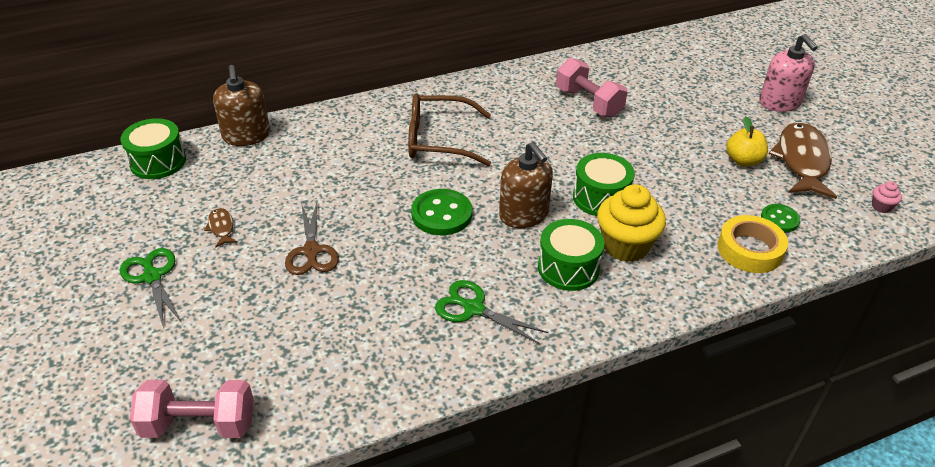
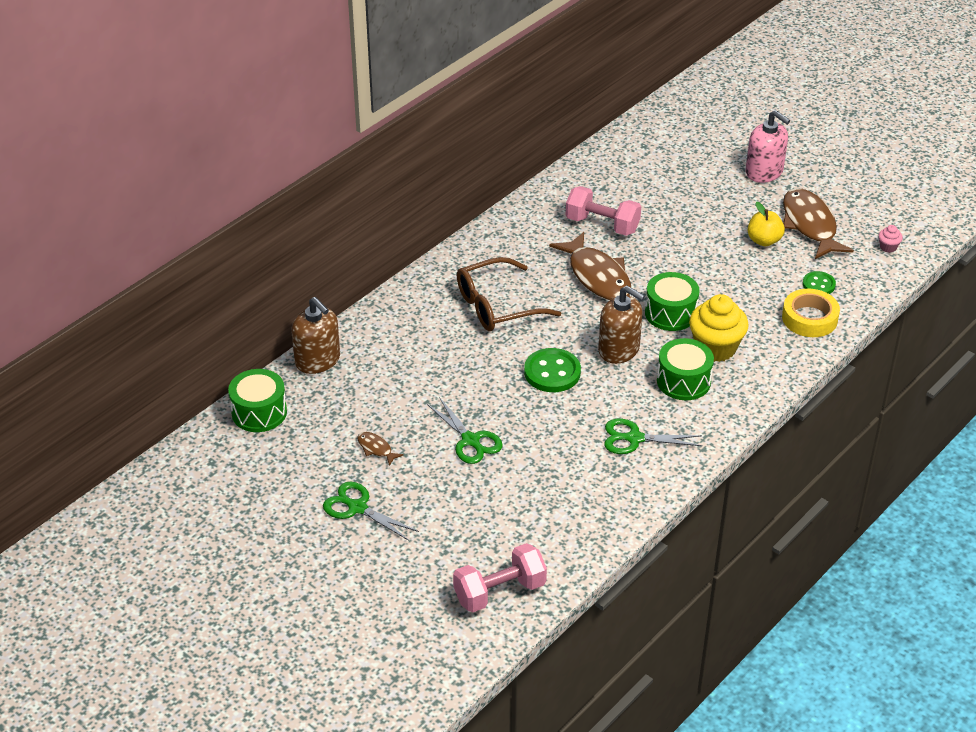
camera: 25 degrees left, 0 degrees up
(311, 251) = (470, 440): brown scissors -> green scissors
(551, 143) = (597, 276): none -> brown fish

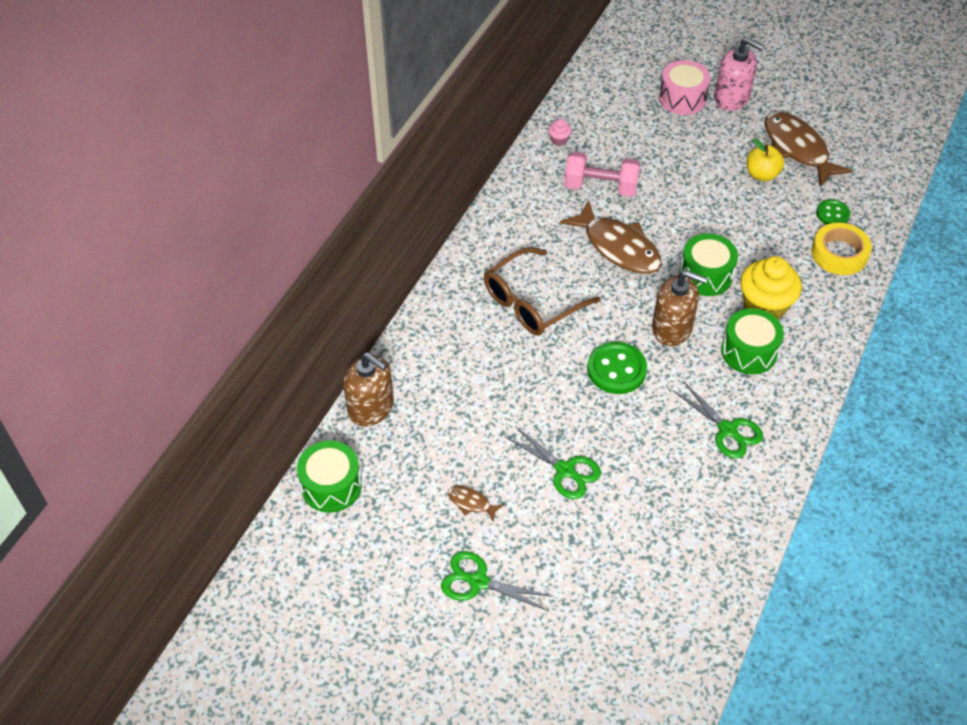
camera: 15 degrees left, 10 degrees up
(500, 592) = (664, 650): pink dumbbell -> none
(634, 438) = (727, 430): green scissors -> green scissors turned 120 degrees counterclockwise
(715, 165) = (682, 99): none -> pink drum
(888, 247) = (879, 159): pink cupcake -> pink cupcake (559, 140)

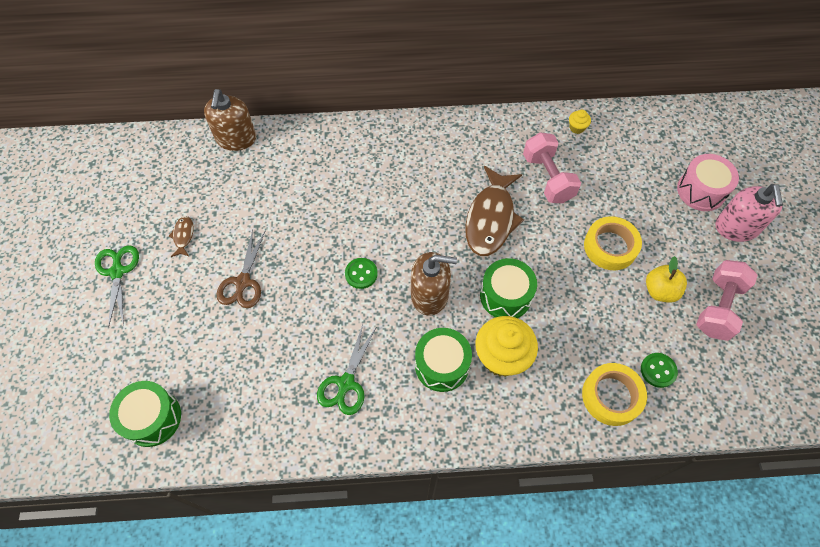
camera: 60 degrees right, 10 degrees up
(331, 486) = (158, 149): green drum -> green drum (152, 418)
(532, 302) = (393, 187): brown glasses -> none
(559, 140) = (576, 128): pink cupcake -> yellow cupcake
(565, 470) = (243, 282): green scissors -> brown scissors
(616, 369) = (361, 274): green button -> green button, size x0.61
(672, 328) = (429, 295): brown soap dispenser -> brown soap dispenser turned 75 degrees counterclockwise
(700, 183) = (610, 246): none -> yellow tape
(797, 149) = (718, 307): brown fish -> pink dumbbell

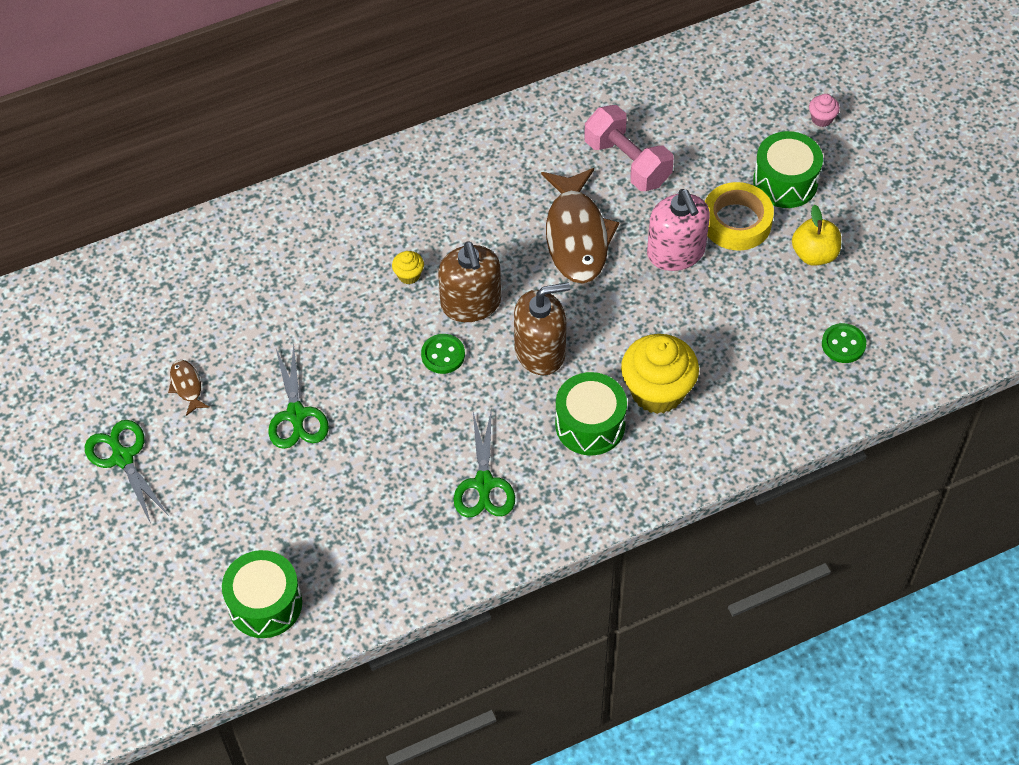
camera: 20 degrees left, 5 degrees down
(236, 138) = (191, 242): brown soap dispenser -> brown soap dispenser (471, 303)
(243, 282) = (296, 415): brown scissors -> green scissors
(505, 296) = (633, 321): green drum -> green drum (785, 182)
(576, 128) = (639, 87): yellow cupcake -> yellow cupcake (409, 275)
(611, 396) = (801, 390): yellow tape -> none
(701, 191) = (822, 119): pink drum -> pink cupcake
(718, 307) = (888, 251): pink dumbbell -> none
(736, 227) = (878, 150): pink soap dispenser -> pink soap dispenser (676, 252)

